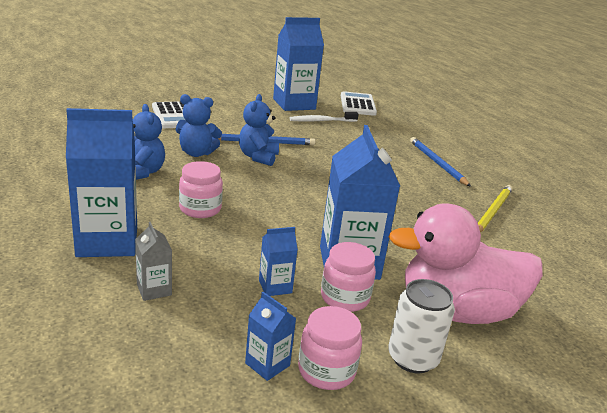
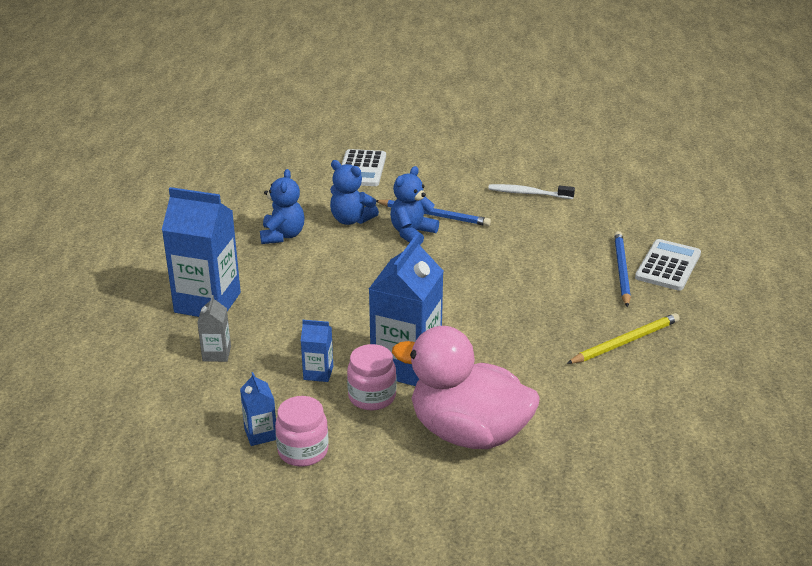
camera: 30 degrees right, 5 degrees up
(200, 209) = (308, 284): pink jar -> none
(294, 104) = (515, 165): blue carton -> none
(357, 104) = (599, 173): white calculator -> white calculator (668, 266)
(412, 358) = (385, 461): white can -> none

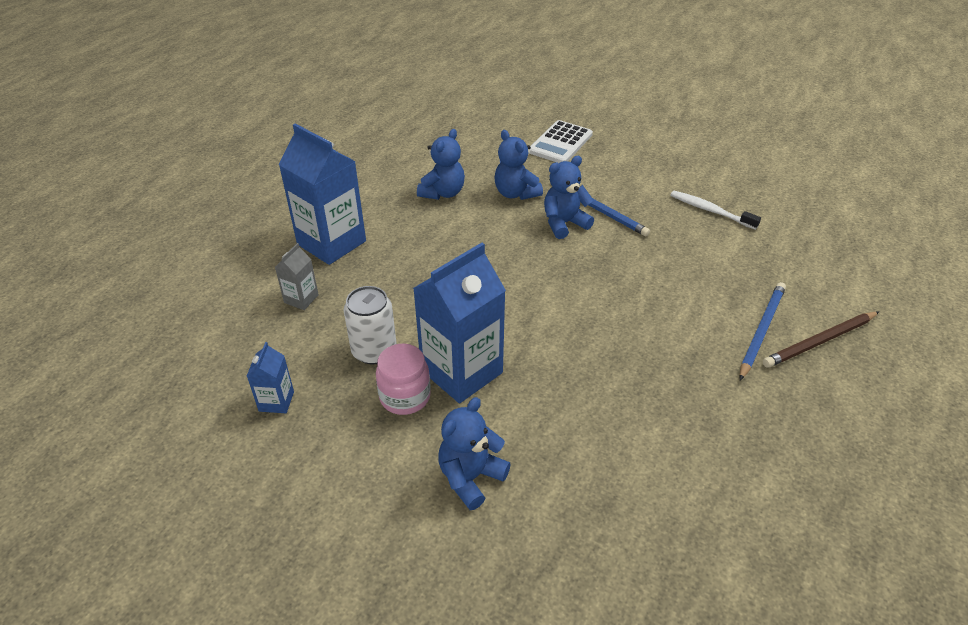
camera: 25 degrees right, 10 degrees up
(303, 451) = (299, 436): pink jar -> none
(318, 373) = (374, 351): blue carton -> white can
(468, 433) = (470, 477): pink duck -> blue teddy bear
(625, 342) = (713, 423): yellow pencil -> none
(668, 266) = (820, 341): white calculator -> brown pencil

